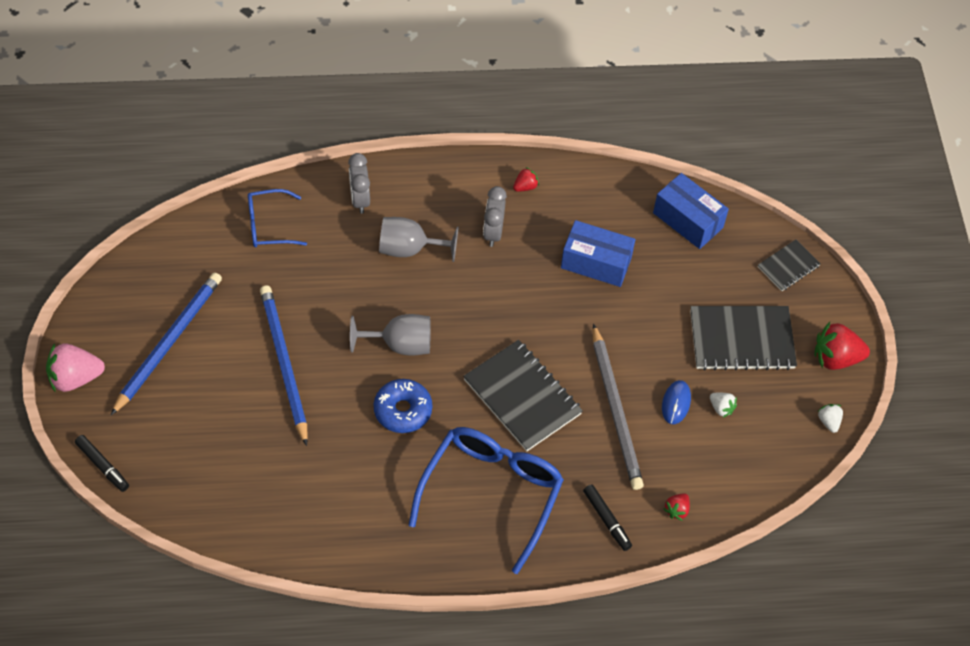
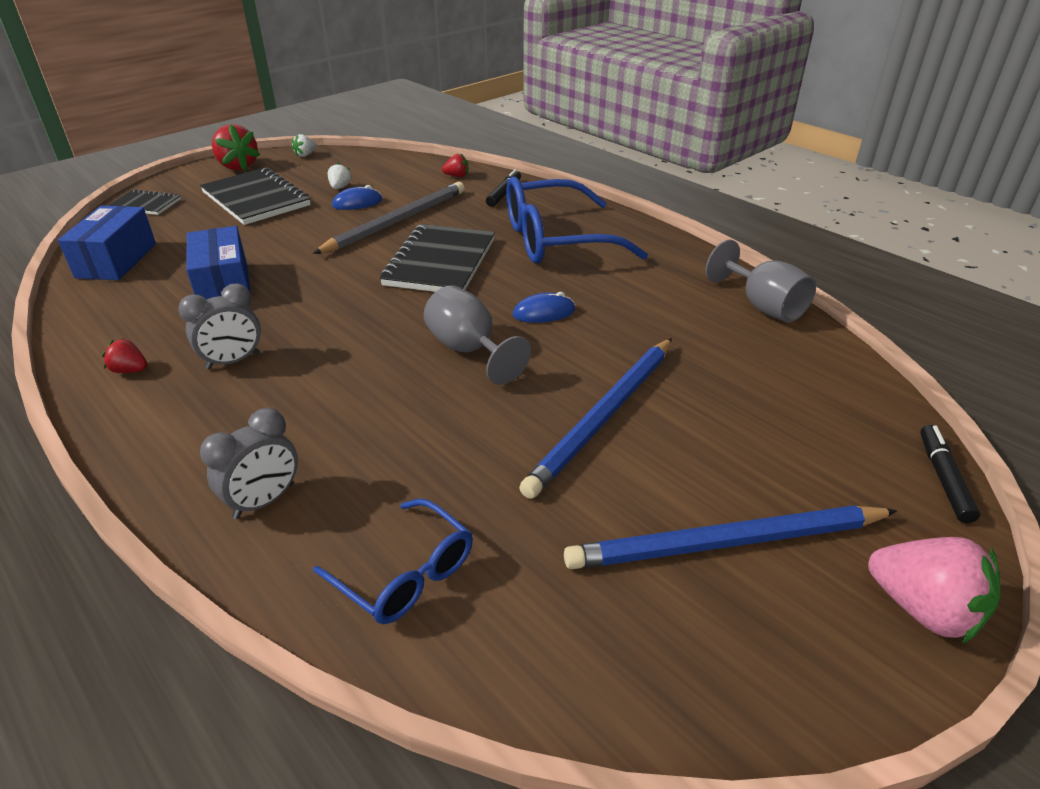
camera: 125 degrees left, 20 degrees down
(403, 410) = (544, 312): blue donut -> blue mouse
(409, 249) = (319, 410): grey goblet -> grey goblet (762, 306)

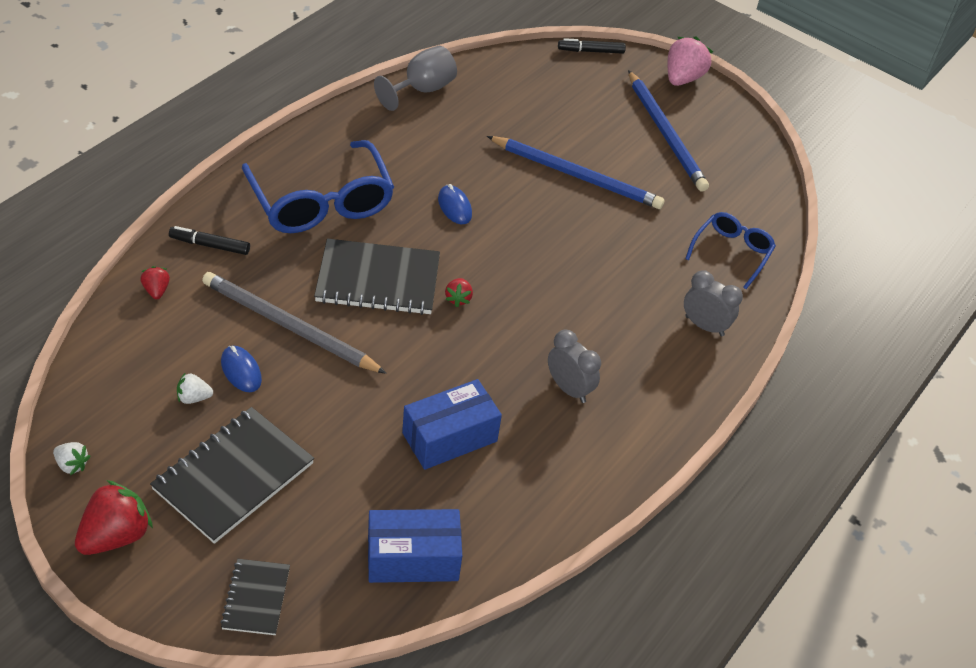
camera: 105 degrees left, 10 degrees up
(130, 370) = (599, 455): red strawberry -> red strawberry (458, 298)
(469, 350) = (518, 246): grey goblet -> none

